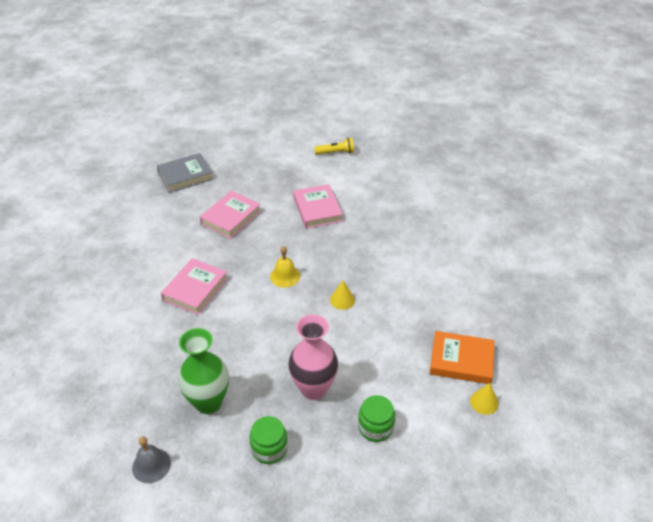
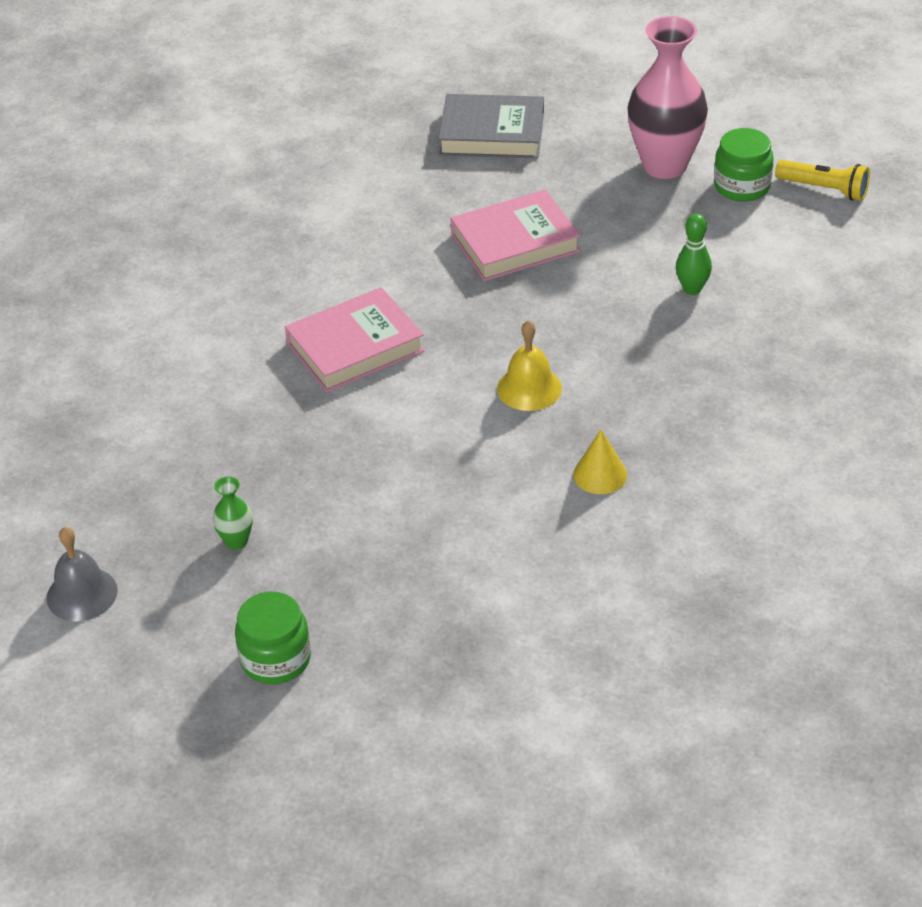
camera: 35 degrees right, 0 degrees up
(208, 402) = (236, 541): green vase -> green vase, size x0.42
(313, 388) = (424, 600): pink vase -> pink vase (665, 165)
(317, 209) = (692, 289): pink book -> green bowling pin
(375, 427) = (478, 714): green jar -> green jar (742, 186)
(461, 360) = (736, 681): orange book -> none
(484, 402) = (714, 771): yellow cone -> none

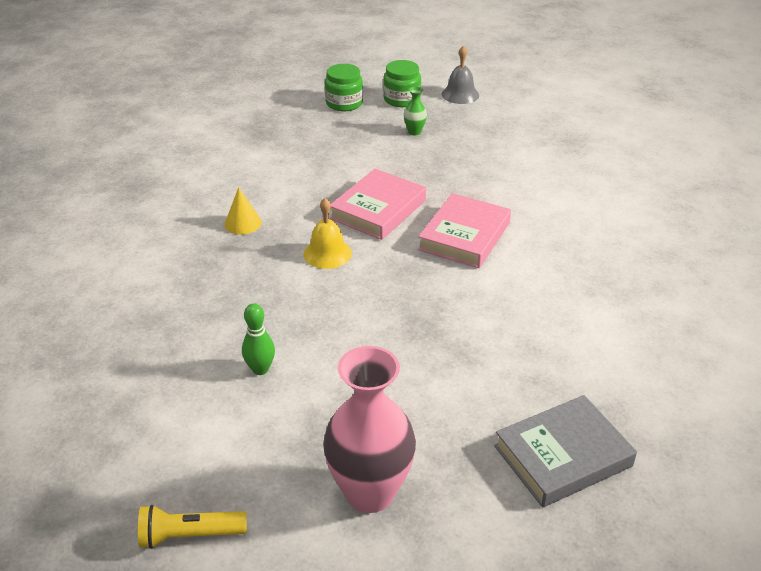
camera: 145 degrees right, 5 degrees down
(515, 243) = (433, 352): pink book -> pink book (378, 209)
(742, 186) = (277, 500): green jar -> green jar (401, 99)

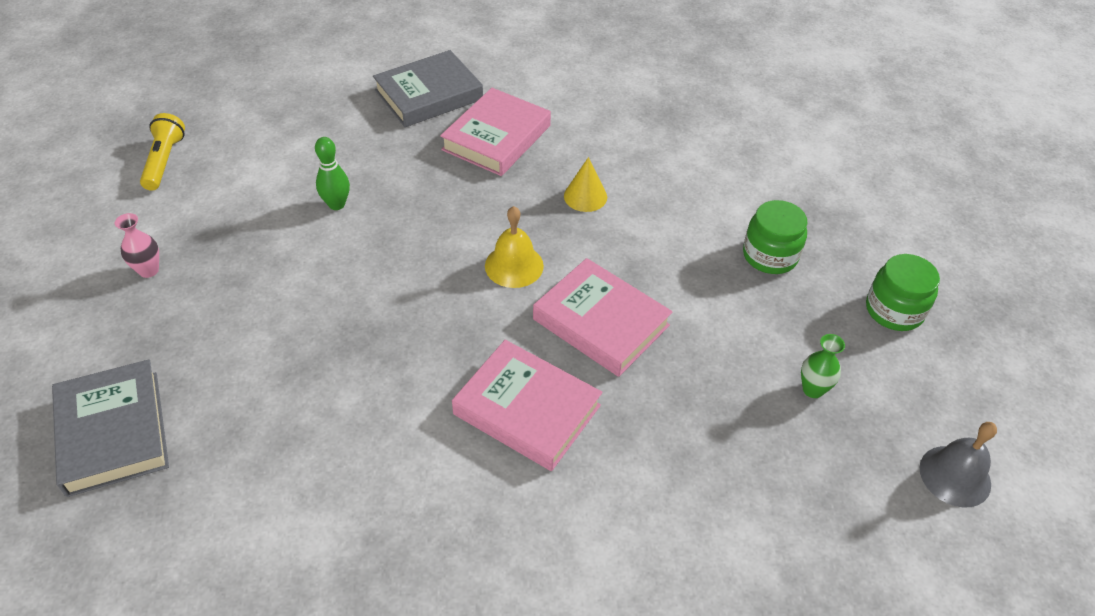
camera: 95 degrees right, 10 degrees up
(86, 331) = (428, 95): none -> grey book
(161, 278) = (496, 138): none -> pink book
(370, 492) = (149, 270): pink vase -> pink vase, size x0.42
(401, 99) = (920, 386): green jar -> green jar (770, 255)

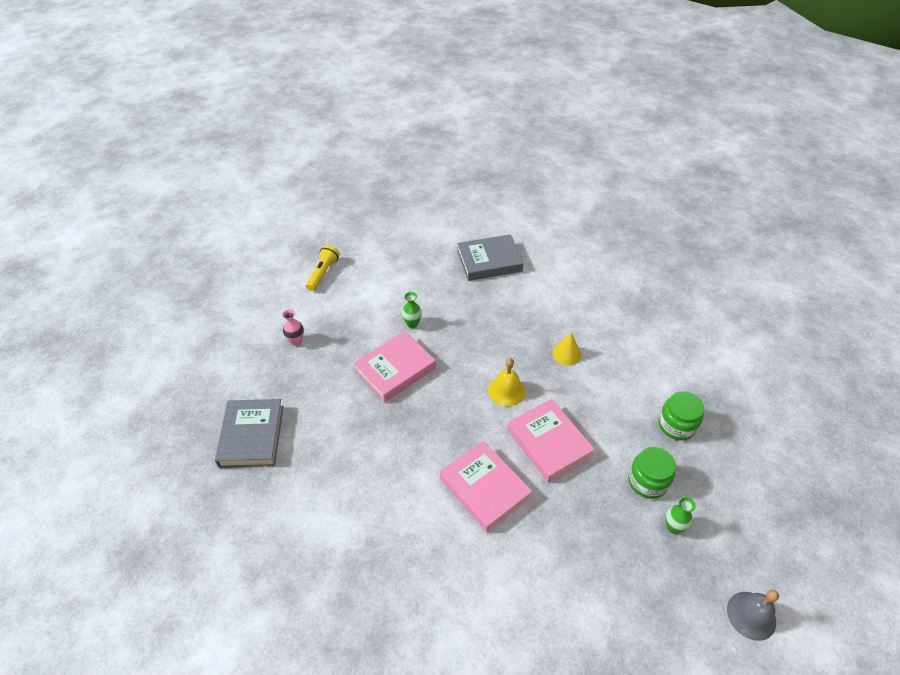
camera: 20 degrees right, 0 degrees up
(336, 204) = (412, 324): green bowling pin -> green vase
(496, 138) = (522, 300): pink book -> pink book (395, 369)
(894, 310) = (751, 487): green jar -> green jar (647, 481)

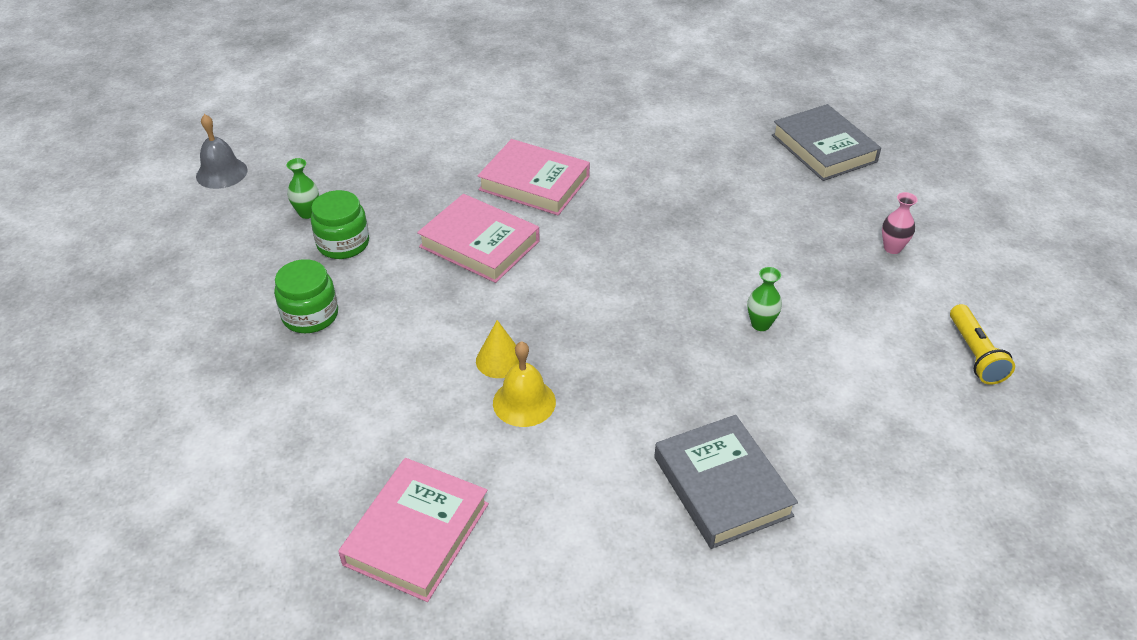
camera: 155 degrees right, 5 degrees down
(395, 369) = (730, 259): pink book -> pink book (417, 534)
(489, 261) = (722, 486): grey book -> grey book turned 75 degrees counterclockwise
(506, 390) = (564, 282): yellow bell -> yellow bell (524, 402)

